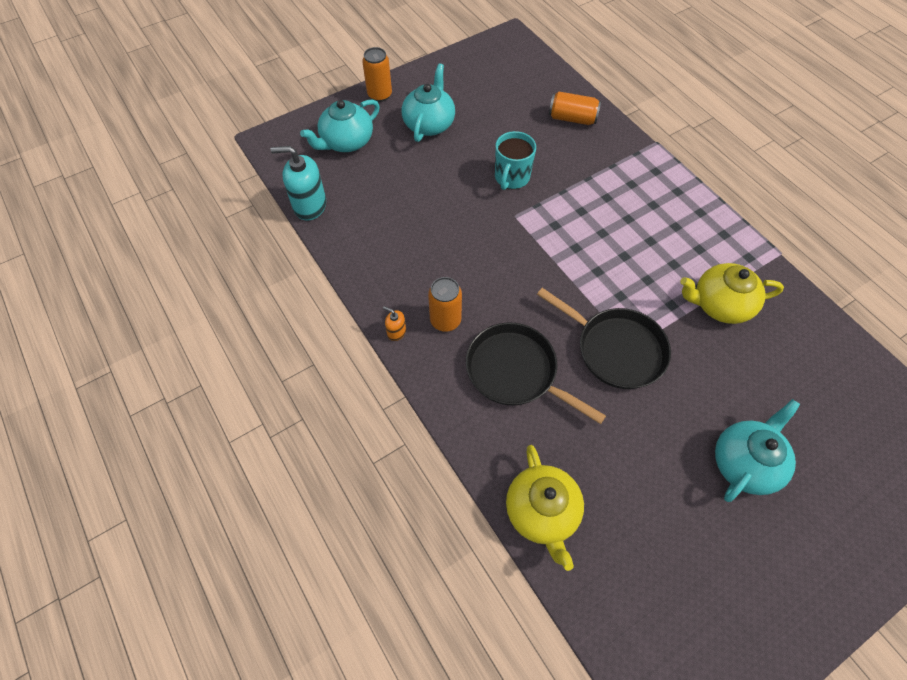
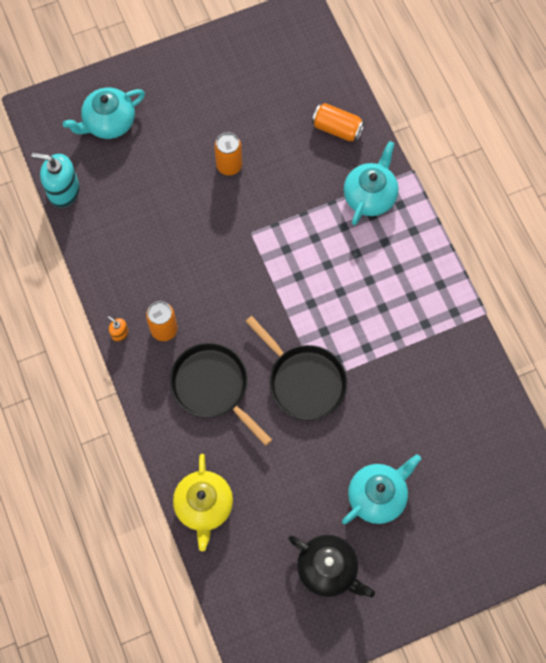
camera: 10 degrees right, 10 degrees up
(379, 95) = (151, 68): orange can -> orange can (229, 165)
(429, 124) = (193, 113): turquoise teapot -> turquoise teapot (370, 196)
(511, 178) = (258, 190): turquoise mug -> none
(719, 304) = (409, 354): yellow teapot -> none
(720, 565) = (328, 569): none -> black teapot

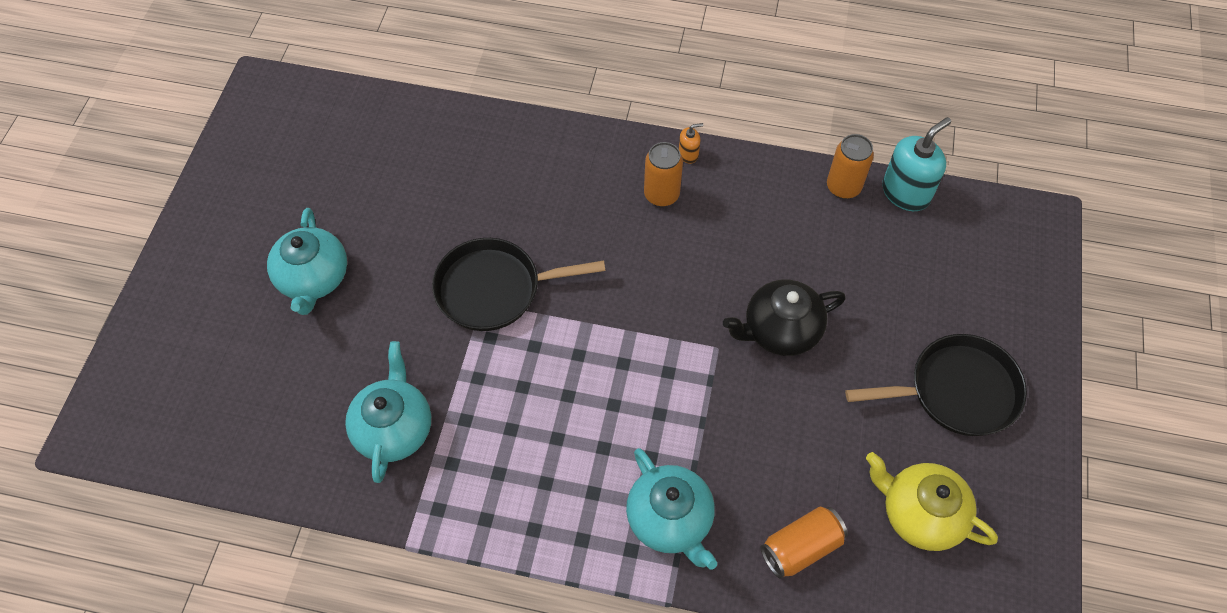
camera: 125 degrees right, 10 degrees down
(109, 122) = (976, 284): turquoise teapot -> turquoise teapot (394, 428)
(204, 506) = (446, 126): yellow teapot -> yellow teapot (920, 514)
(212, 386) = (561, 202): black pan -> black pan (957, 391)
(229, 165) = (829, 379): orange can -> orange can (843, 187)
(328, 569) = (290, 190): black teapot -> black teapot (780, 330)

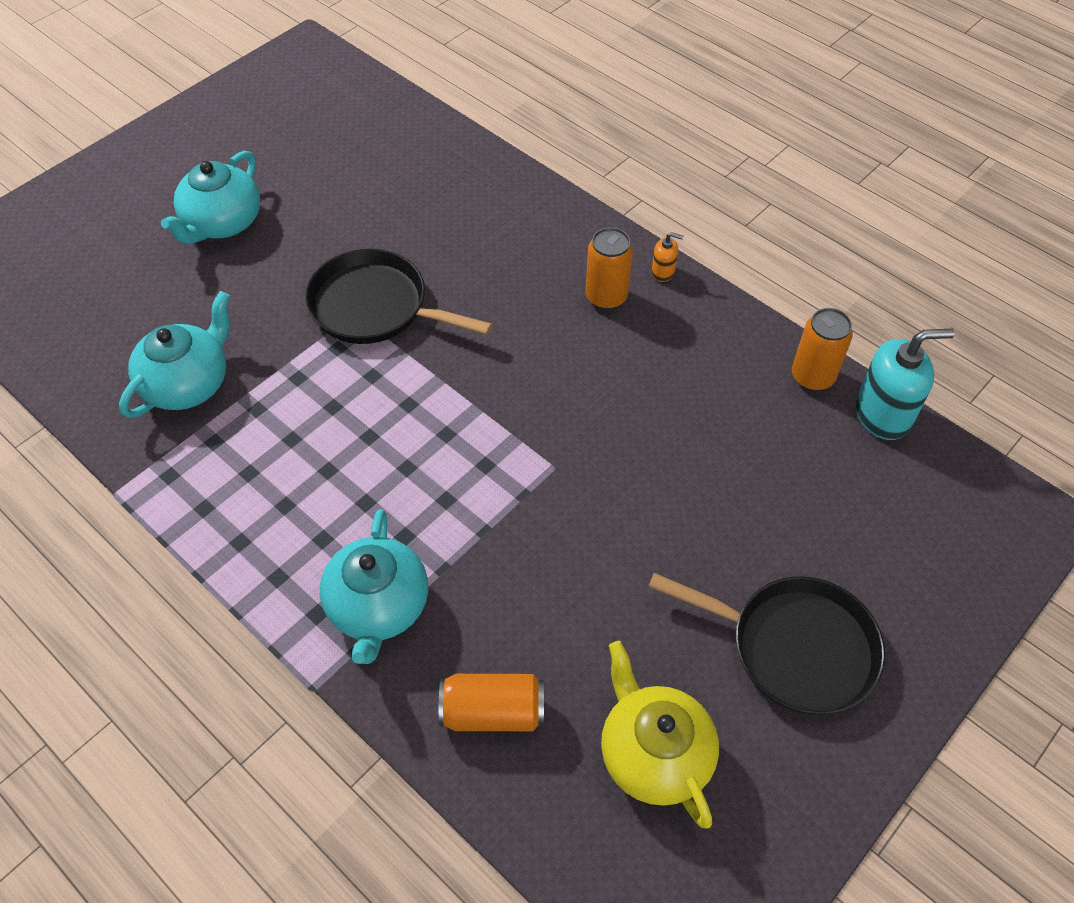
camera: 30 degrees right, 5 degrees down
(780, 330) = (635, 483): black teapot -> none

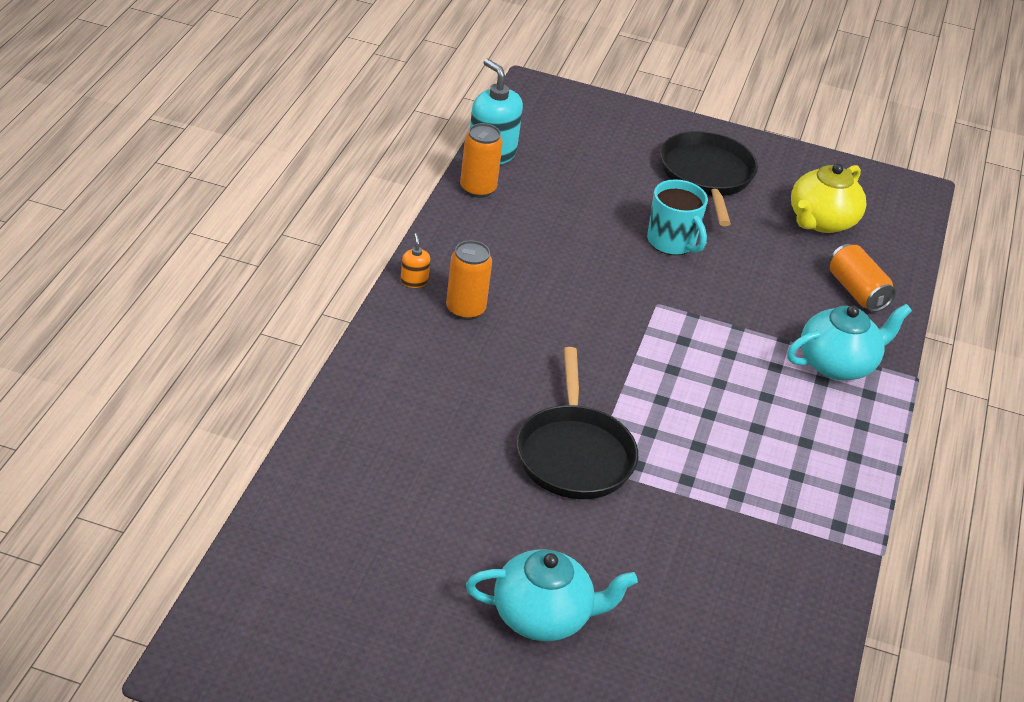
camera: 120 degrees left, 15 degrees down
(188, 384) = (748, 553): turquoise teapot -> none
(660, 534) = (672, 242): none -> turquoise mug

